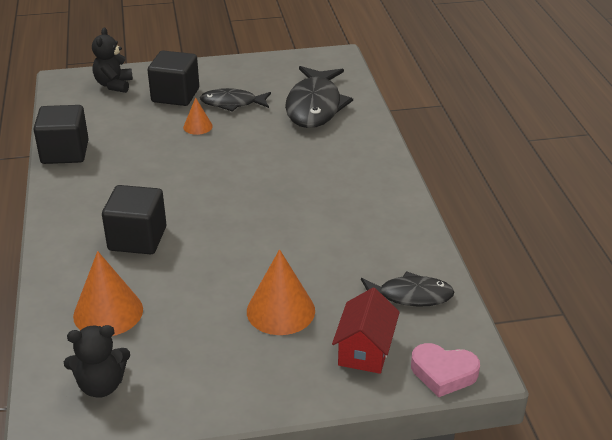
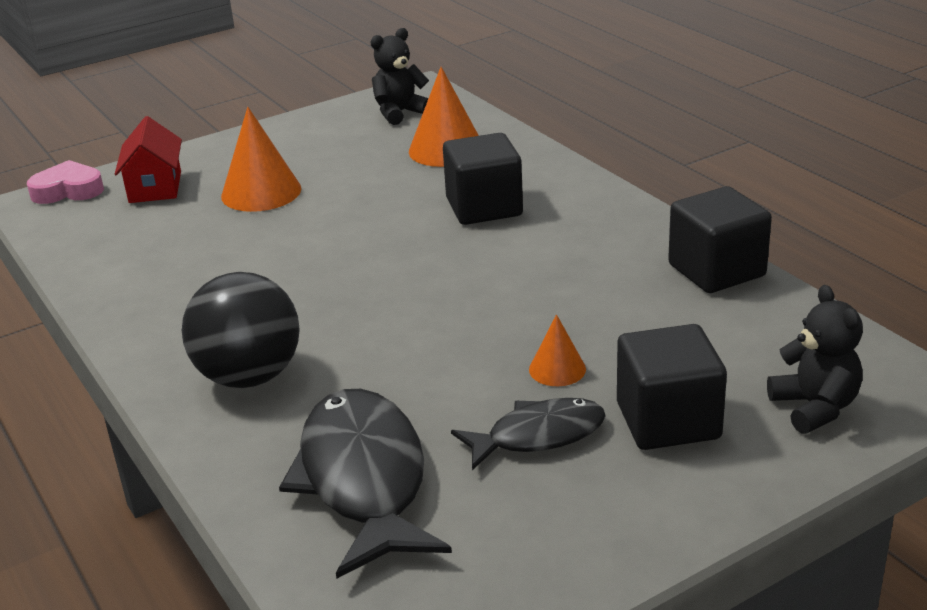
camera: 160 degrees right, 5 degrees down
(346, 163) = (249, 377): none -> black ball
(410, 296) = (110, 238): black fish -> none

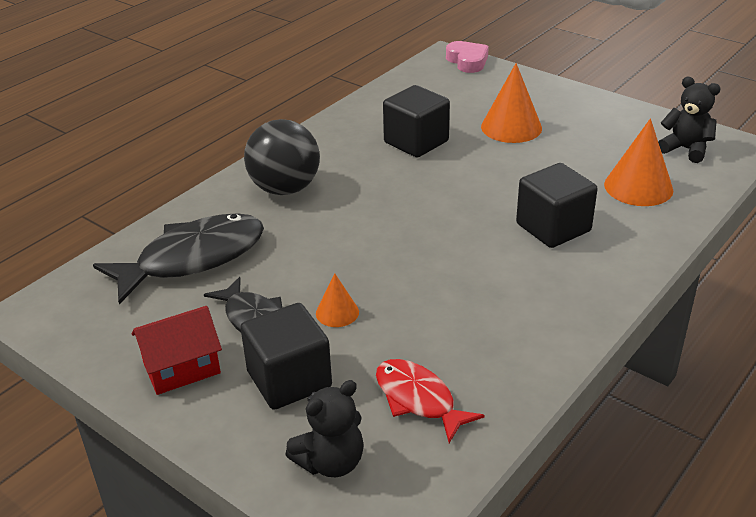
camera: 70 degrees right, 5 degrees up
(155, 187) = (492, 87): red house -> red house (181, 368)
(716, 270) = (522, 375): black cube -> black cube (416, 142)
(733, 337) = (418, 399): none -> red fish

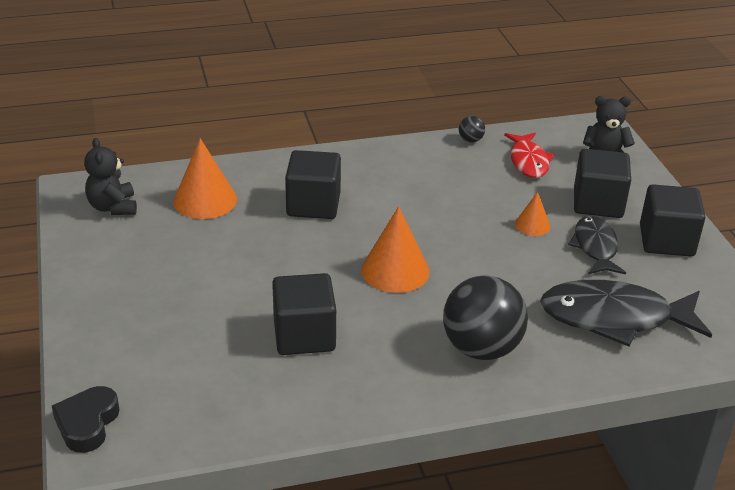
camera: 145 degrees left, 0 degrees up
(181, 368) = (666, 241): red house -> black cube
(467, 61) = (87, 423): pink heart -> black heart
(511, 127) = (198, 303): orange cone -> orange cone (395, 270)
(517, 394) = (470, 140): none -> black ball

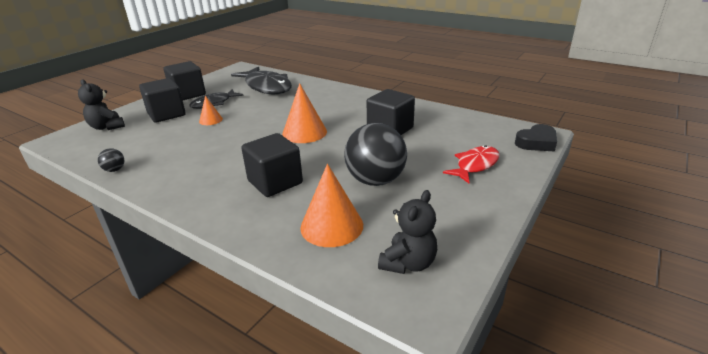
camera: 130 degrees left, 5 degrees down
(481, 348) = (329, 98): black ball -> black ball (375, 180)
(528, 161) = (131, 143): red fish -> red fish (475, 165)

